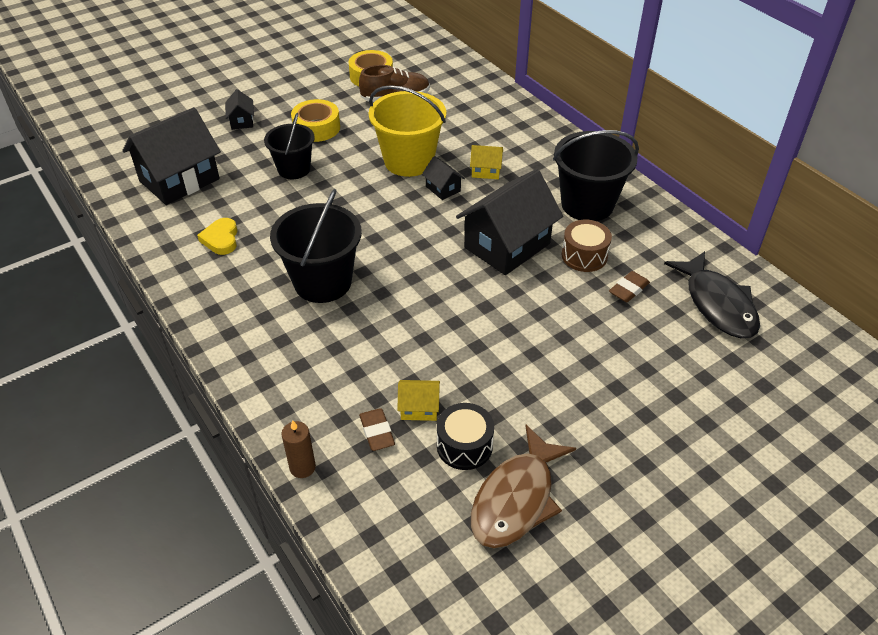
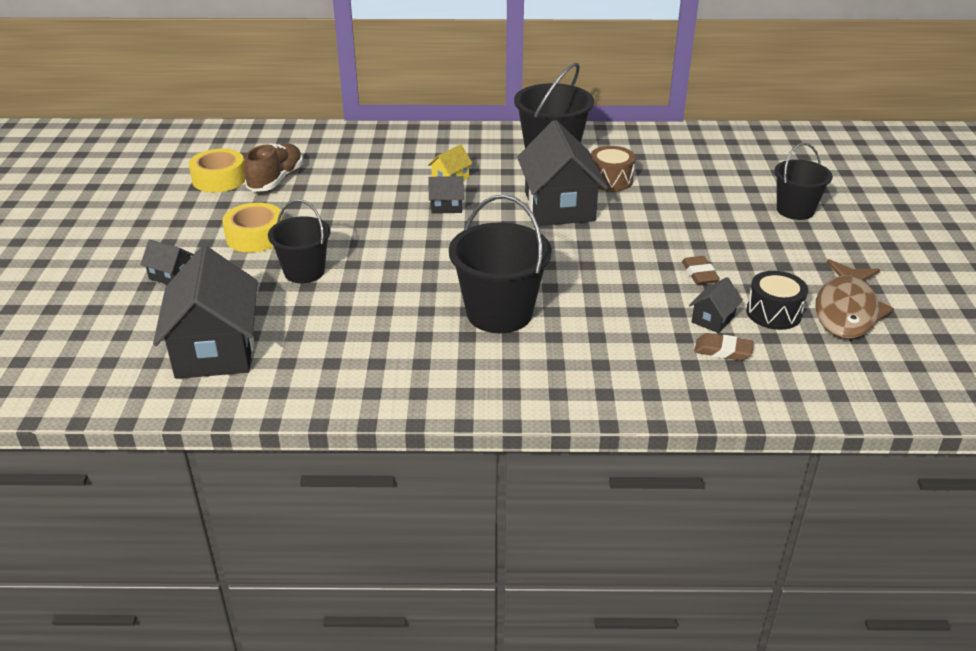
camera: 55 degrees left, 10 degrees down
(221, 239) = (358, 353): yellow heart -> none
(302, 467) = (733, 406): brown candle -> none
(409, 161) = (383, 208): yellow bucket -> none
(419, 408) = (713, 319): yellow house -> black house
(516, 499) = (846, 310): brown fish -> brown fish turned 45 degrees clockwise
(628, 289) = (668, 179): brown eraser -> brown eraser (699, 274)
(668, 398) = (795, 210): none -> black bucket
(717, 304) = (719, 154): black fish -> none

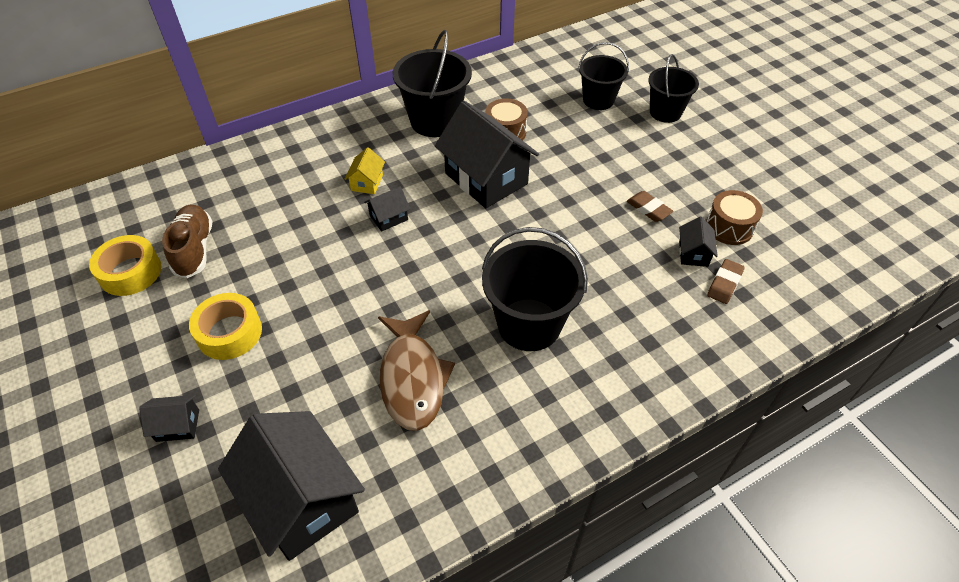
camera: 30 degrees left, 15 degrees up
(304, 272) = (315, 356): black bucket -> black bucket (598, 100)
(723, 351) = (724, 284): brown eraser -> brown eraser turned 45 degrees counterclockwise
(773, 313) = (729, 227): black drum -> brown drum
(846, 310) = (773, 202): brown fish -> brown fish (412, 378)

